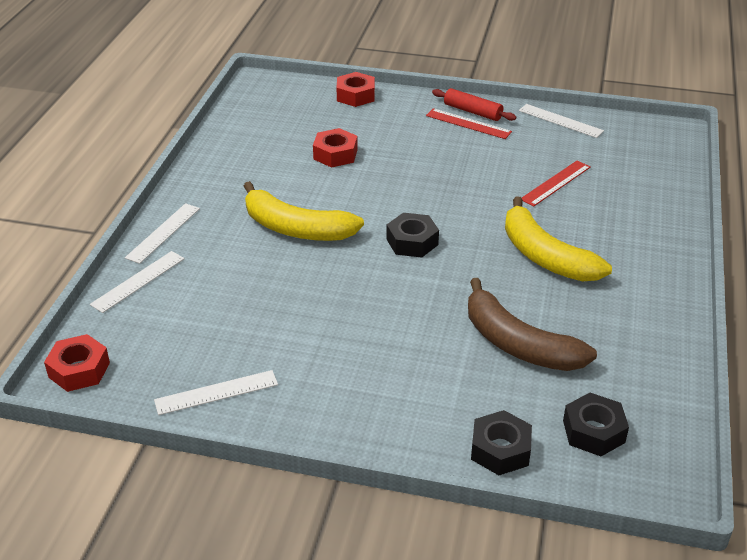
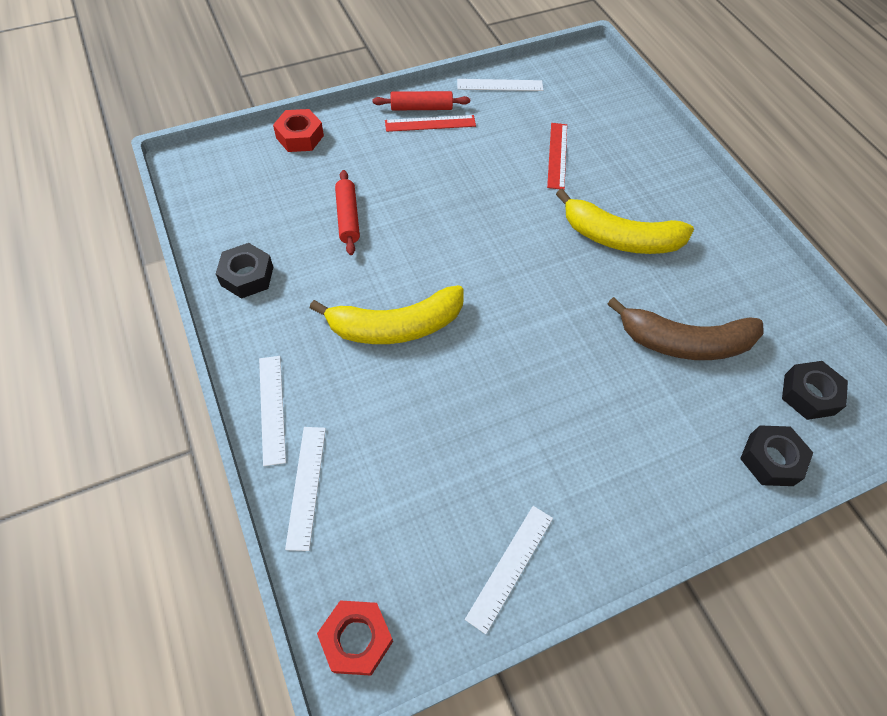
camera: 40 degrees left, 20 degrees up
(335, 154) = (348, 217): red nut -> red rolling pin
(412, 242) = (508, 283): black nut -> black nut (247, 276)

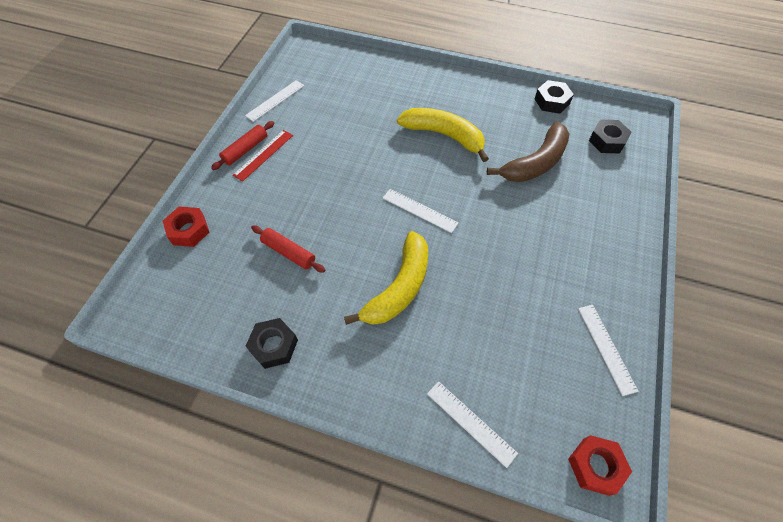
camera: 45 degrees left, 0 degrees up
(272, 408) = (396, 404): white ruler -> white ruler (419, 210)
(557, 155) = (358, 117): red ruler -> none
(620, 238) = (444, 136): yellow banana -> yellow banana turned 120 degrees counterclockwise
(771, 459) = (630, 184): black nut -> black nut (551, 101)

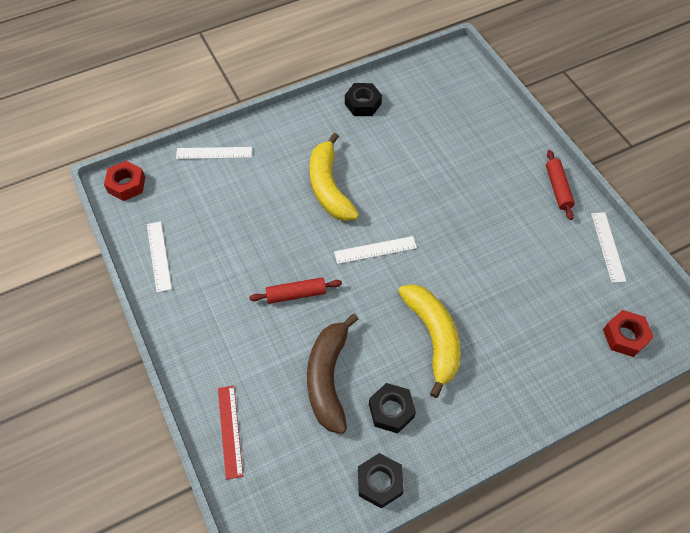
camera: 135 degrees right, 0 degrees up
(189, 230) = (501, 113): red nut -> red nut (625, 336)
(263, 155) = (539, 196): red ruler -> red ruler (230, 431)
(288, 252) = (423, 151): red rolling pin -> red rolling pin (296, 294)
(444, 136) = (433, 337): yellow banana -> yellow banana turned 90 degrees counterclockwise
(606, 348) = (159, 256): white ruler -> white ruler turned 45 degrees clockwise
(607, 141) = (283, 471): black nut -> black nut (391, 410)

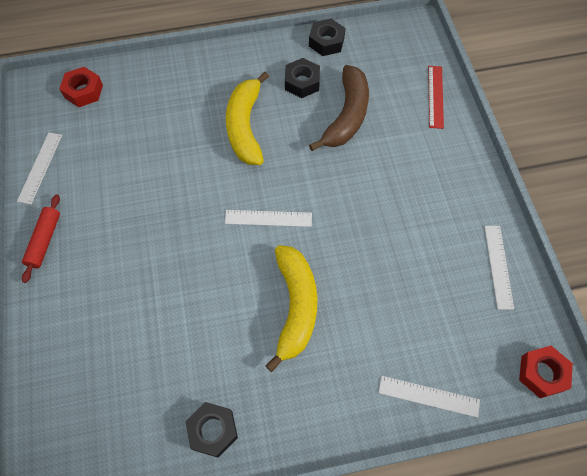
camera: 165 degrees left, 5 degrees up
(296, 294) = (359, 192): red rolling pin -> none

